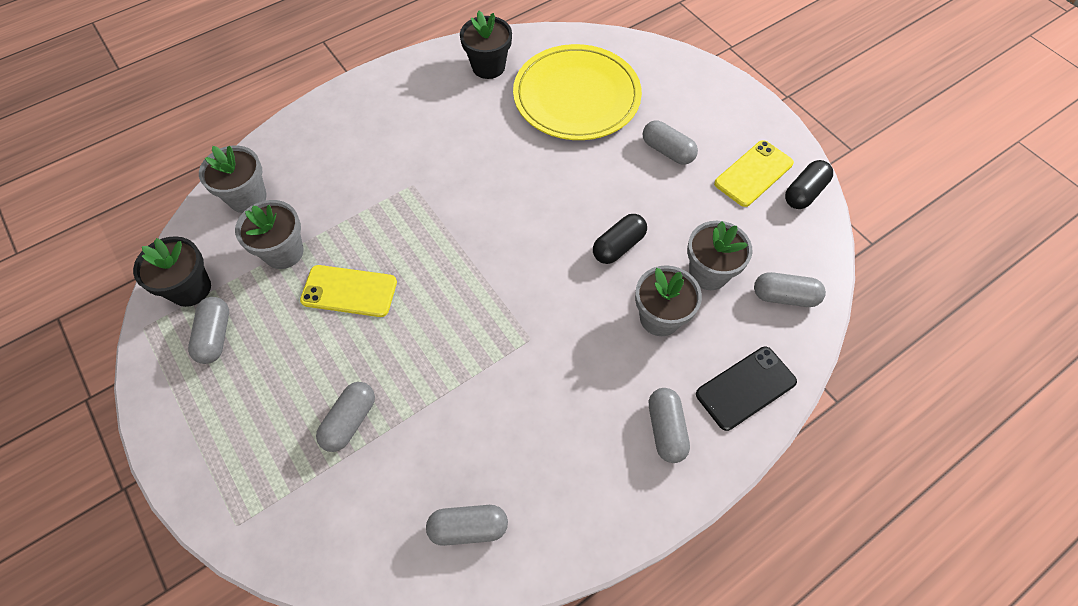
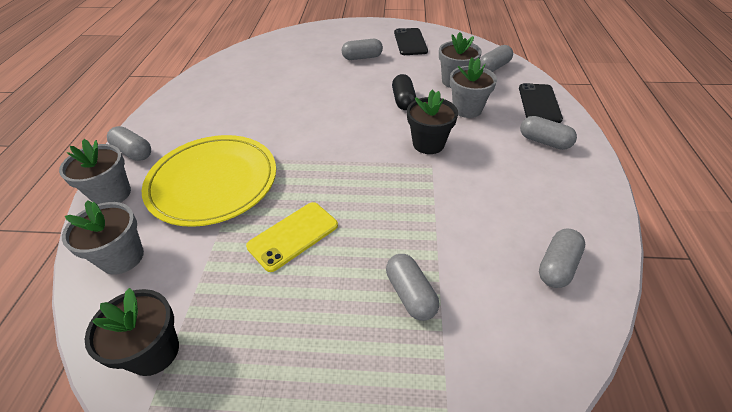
camera: 50 degrees left, 15 degrees down
(215, 336) = (229, 356): grey capsule -> grey capsule (134, 152)
(283, 252) = (207, 259): grey flower pot -> grey flower pot (112, 194)
(488, 67) = (210, 85): black flower pot -> black flower pot (428, 144)
(576, 97) = (283, 67): yellow plate -> yellow plate (213, 182)
(753, 173) = (410, 42): yellow phone -> black phone
(804, 192) = (439, 35): black capsule -> none

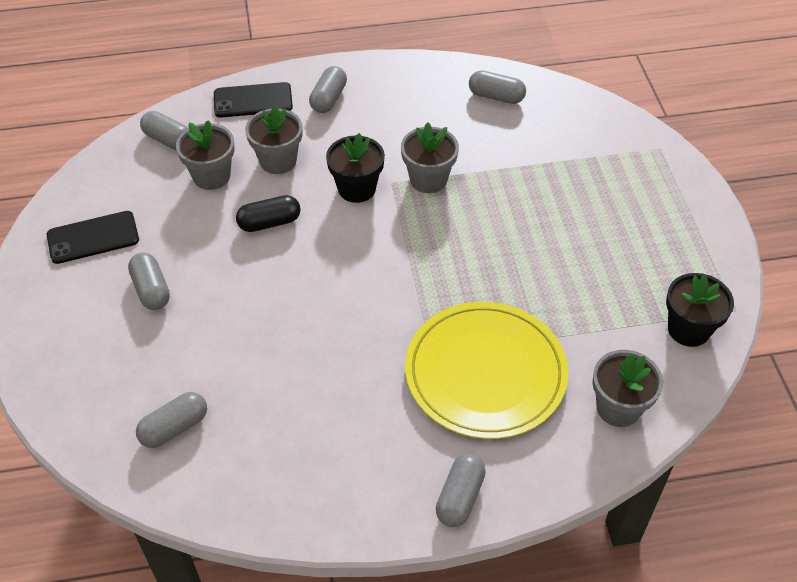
camera: 105 degrees left, 5 degrees up
(112, 194) = (541, 475): grey flower pot -> grey flower pot (428, 179)
(293, 236) = (533, 272): yellow phone -> none
(410, 294) = (561, 179): grey capsule -> grey capsule (174, 428)

